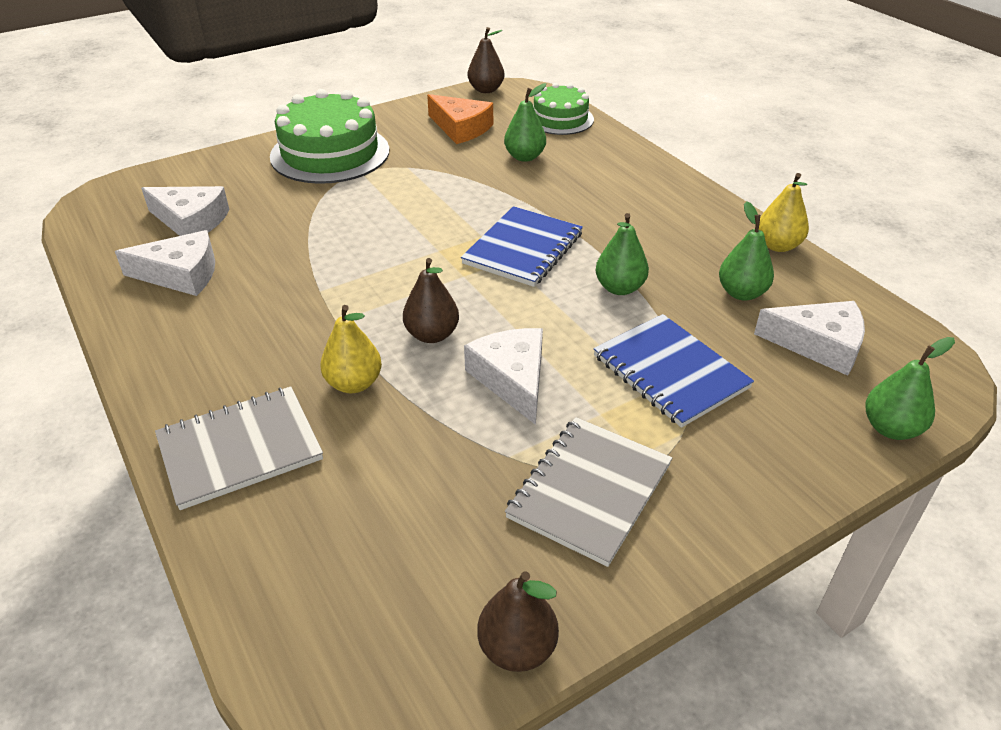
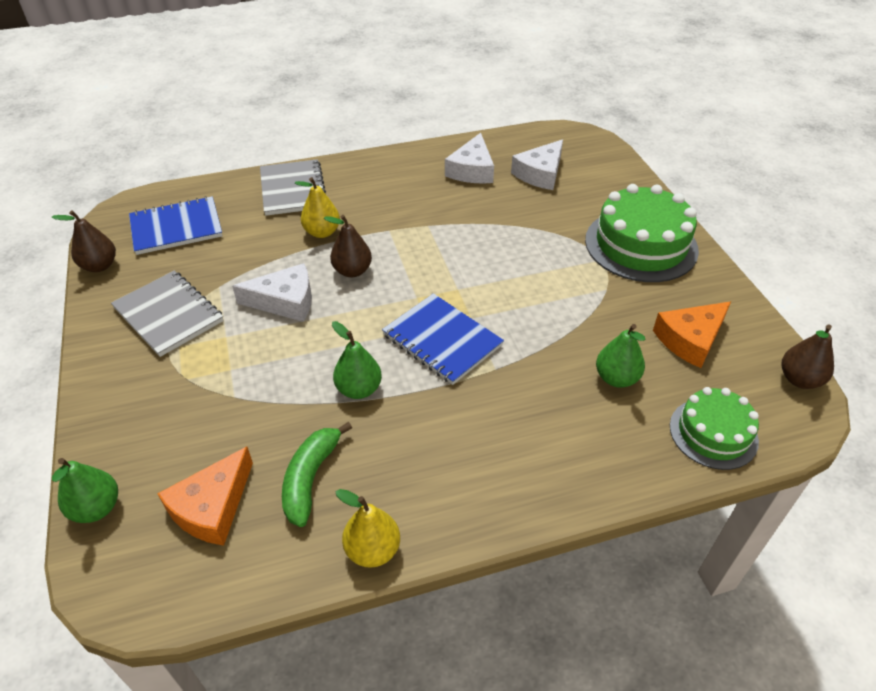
camera: 105 degrees right, 5 degrees up
(670, 372) = (242, 388): blue notebook -> blue notebook (176, 227)
(741, 293) = (310, 478): green pear -> green banana
(818, 345) = (212, 507): white cheese -> orange cheese

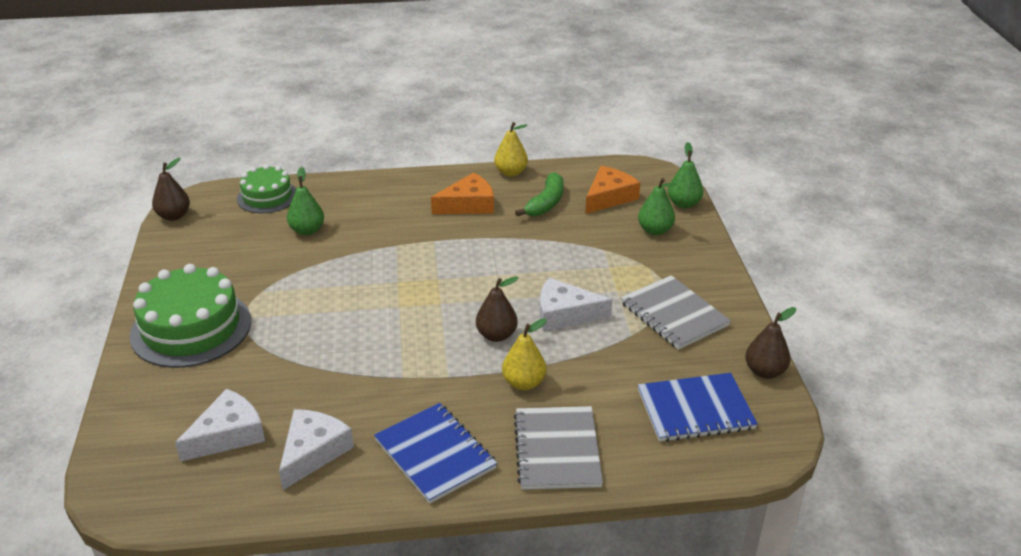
camera: 170 degrees left, 10 degrees down
(359, 389) = (506, 244): green pear -> green pear (655, 230)
(442, 340) = (430, 268): blue notebook -> blue notebook (435, 454)
(690, 339) = (226, 247): orange cheese -> orange cheese (468, 204)

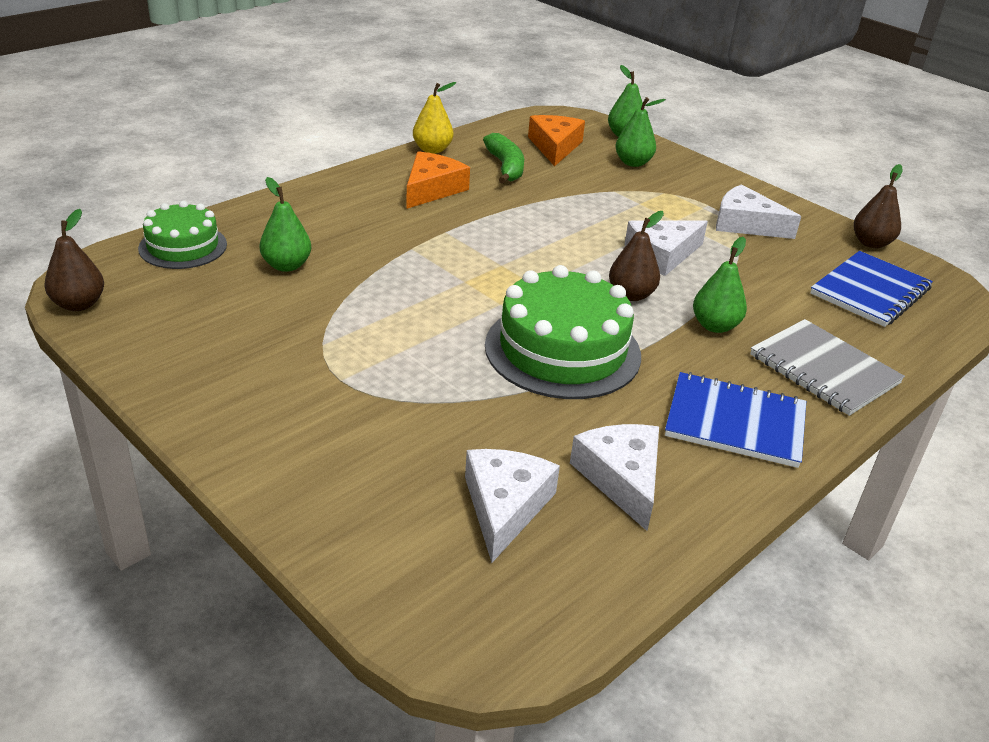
camera: 40 degrees left, 0 degrees up
(191, 328) = (289, 416): green cake -> green cake (562, 350)
(524, 383) = (715, 326): yellow pear -> green pear
(673, 314) = (746, 224): grey notebook -> white cheese

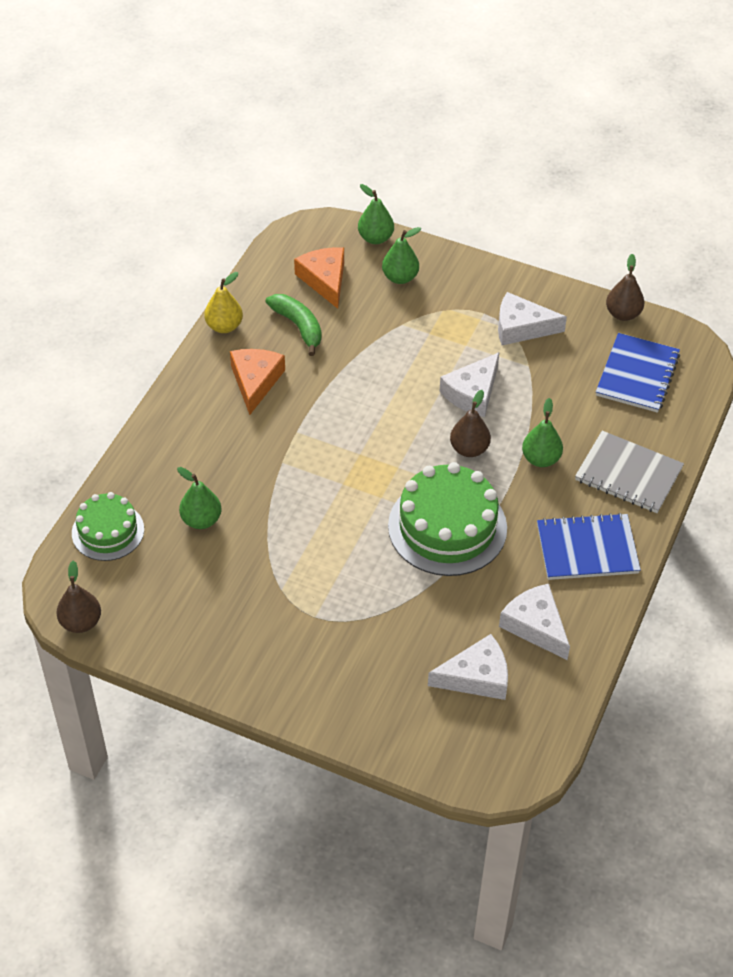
camera: 20 degrees left, 15 degrees up
(505, 507) = (476, 677): white cheese -> white cheese turned 90 degrees clockwise

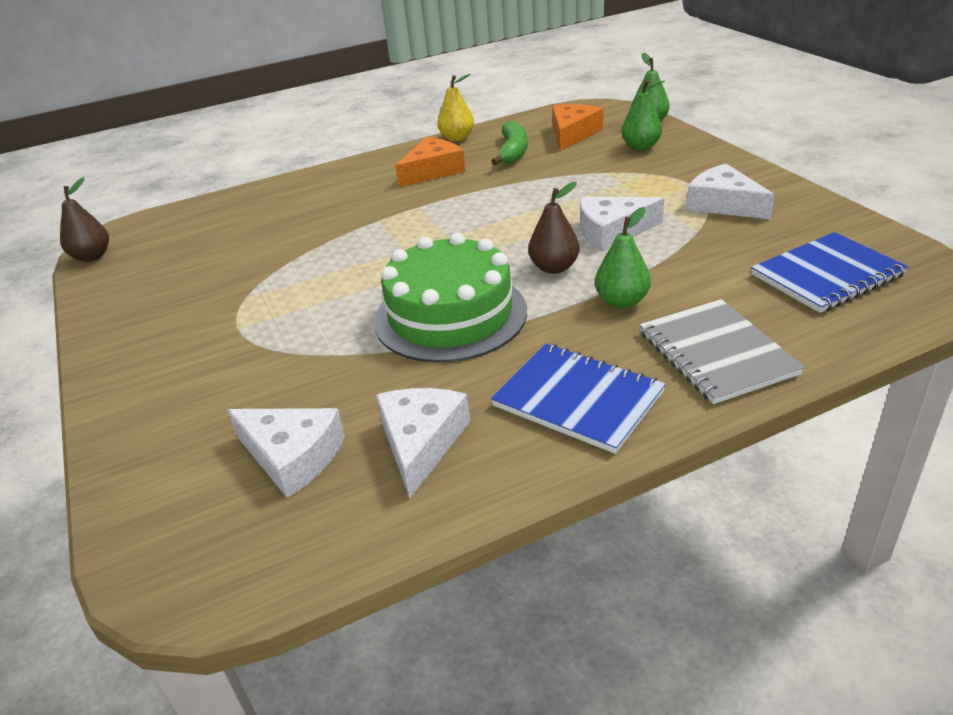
camera: 45 degrees right, 15 degrees down
(108, 531) = (199, 214): green cake -> none
(201, 520) = (266, 232): green pear -> none
(623, 314) = (860, 225): brown pear -> none

